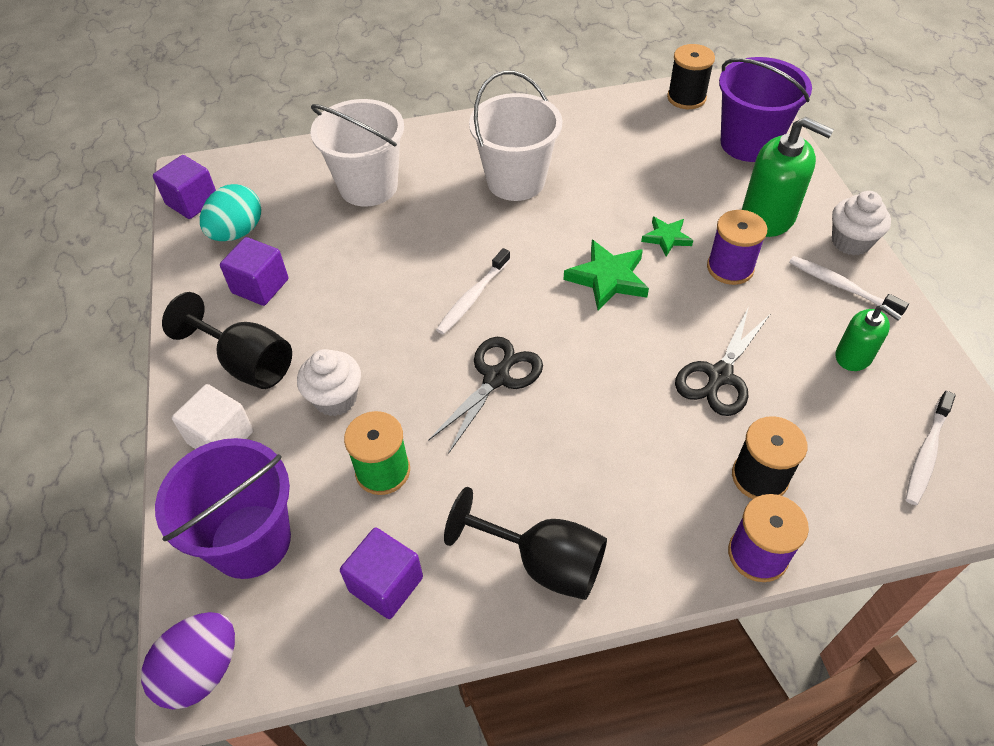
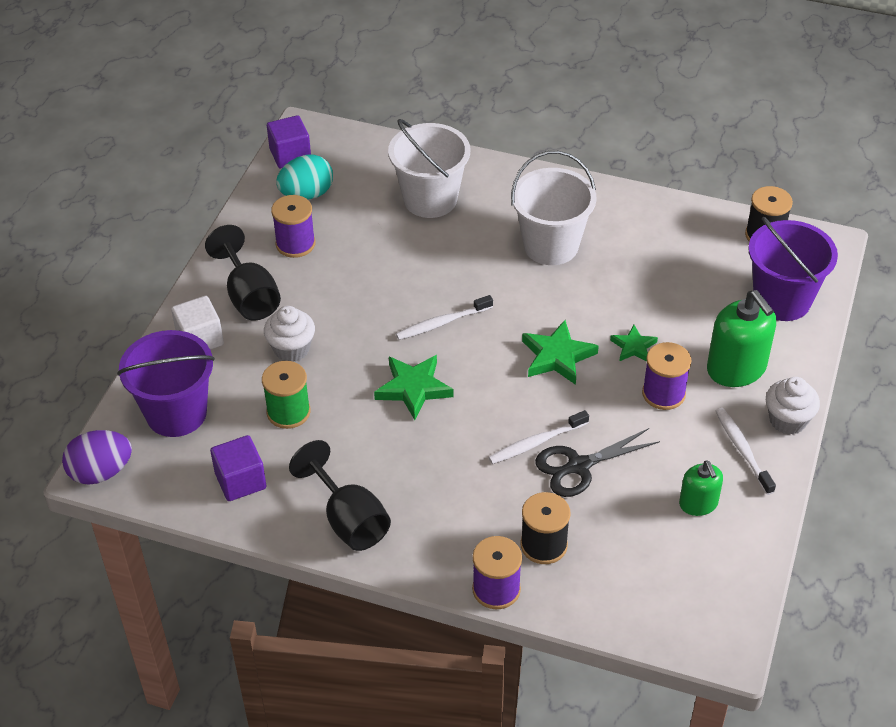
camera: 30 degrees right, 5 degrees down
(260, 286) = (295, 244): purple cube -> purple spool
(497, 377) = (413, 388): black scissors -> green star
(926, 453) = (685, 593): white toothbrush -> white toothbrush (536, 443)

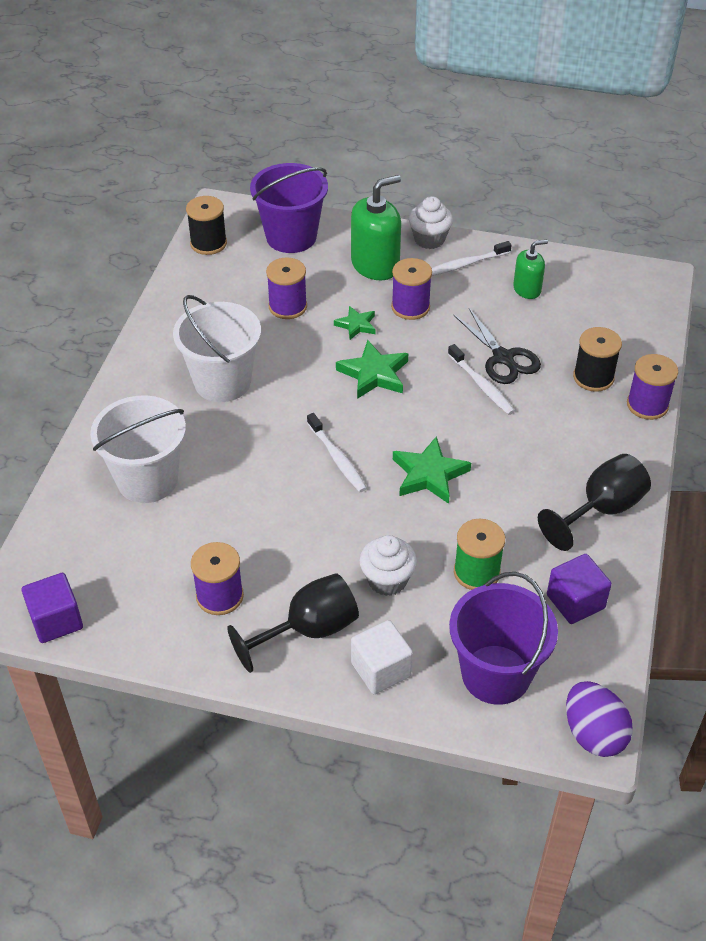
camera: 95 degrees left, 0 degrees up
(306, 194) = (132, 595): turquoise egg -> none
(662, 294) = (287, 306): none -> purple spool

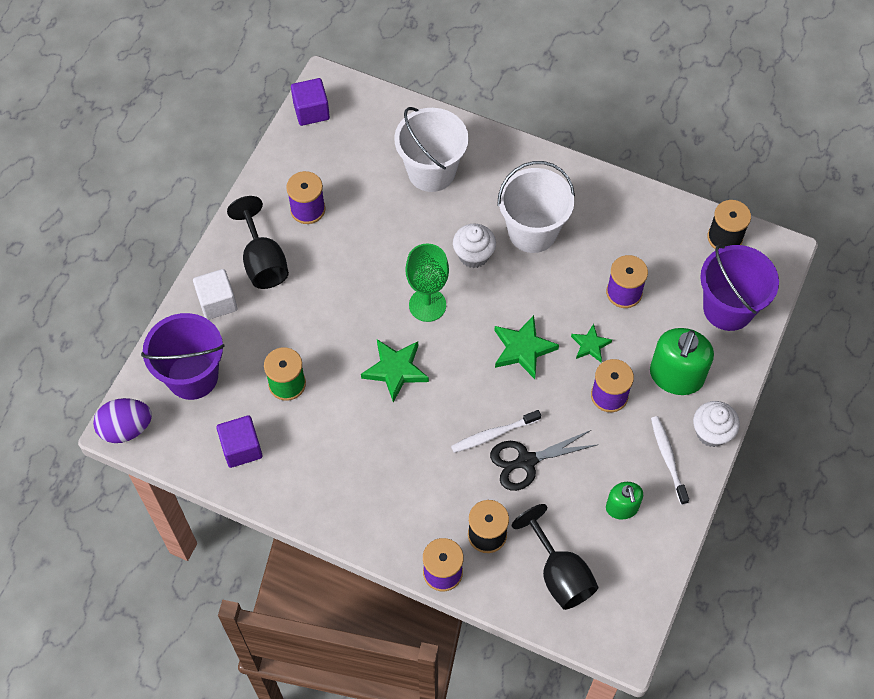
camera: 100 degrees right, 15 degrees up
(337, 458) = (427, 305): white toothbrush -> green goblet
(375, 265) = (676, 376): green soap dispenser -> green soap dispenser turned 45 degrees clockwise
(387, 580) = (295, 320): white cupcake -> white cupcake (473, 255)
(601, 510) = (328, 494): black goblet -> black goblet (559, 574)

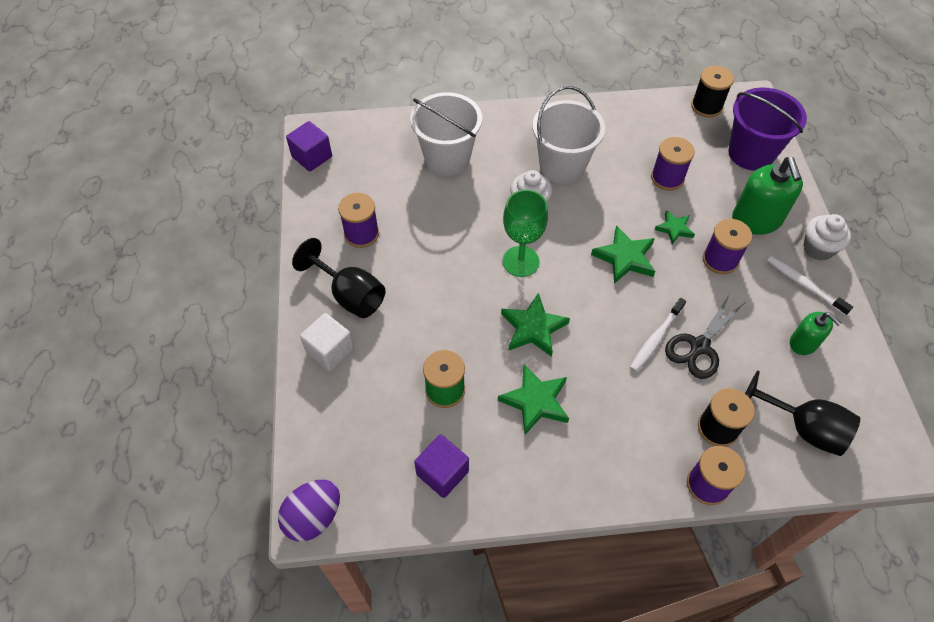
camera: 30 degrees left, 5 degrees down
(192, 376) = (349, 430): purple bucket -> none
(353, 432) = (535, 401): none -> green star

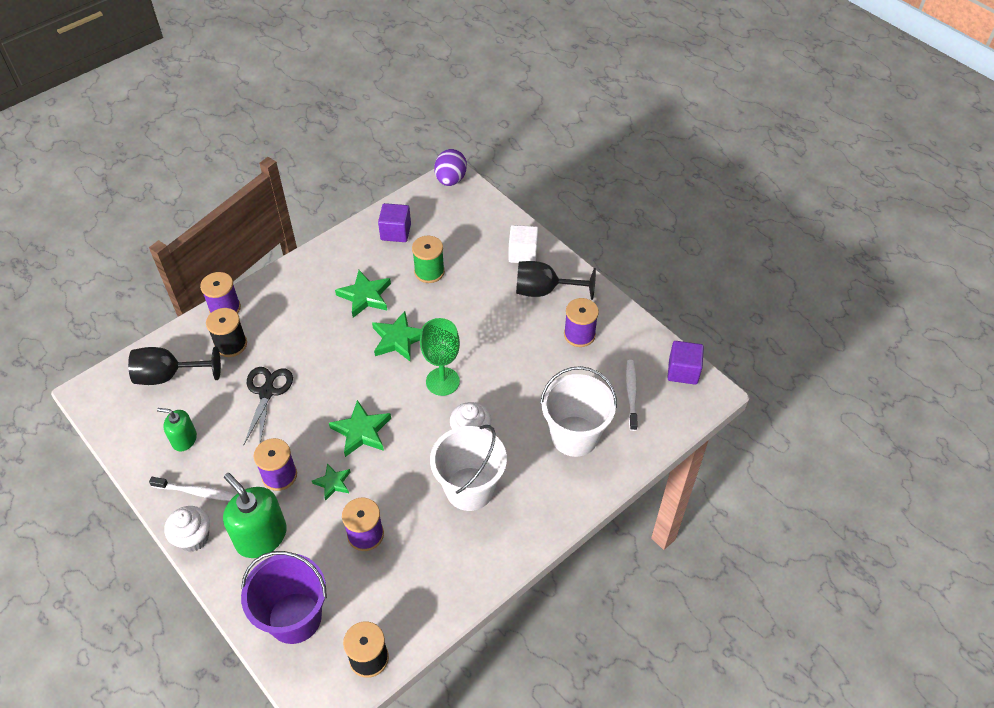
camera: 145 degrees right, 5 degrees down
(656, 339) = (303, 380): white toothbrush -> white toothbrush (631, 394)

